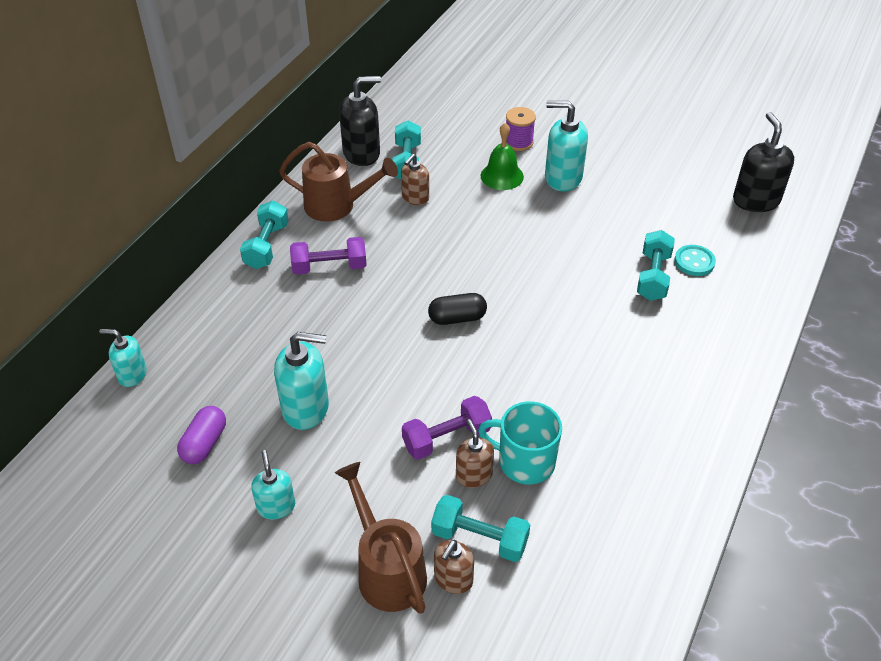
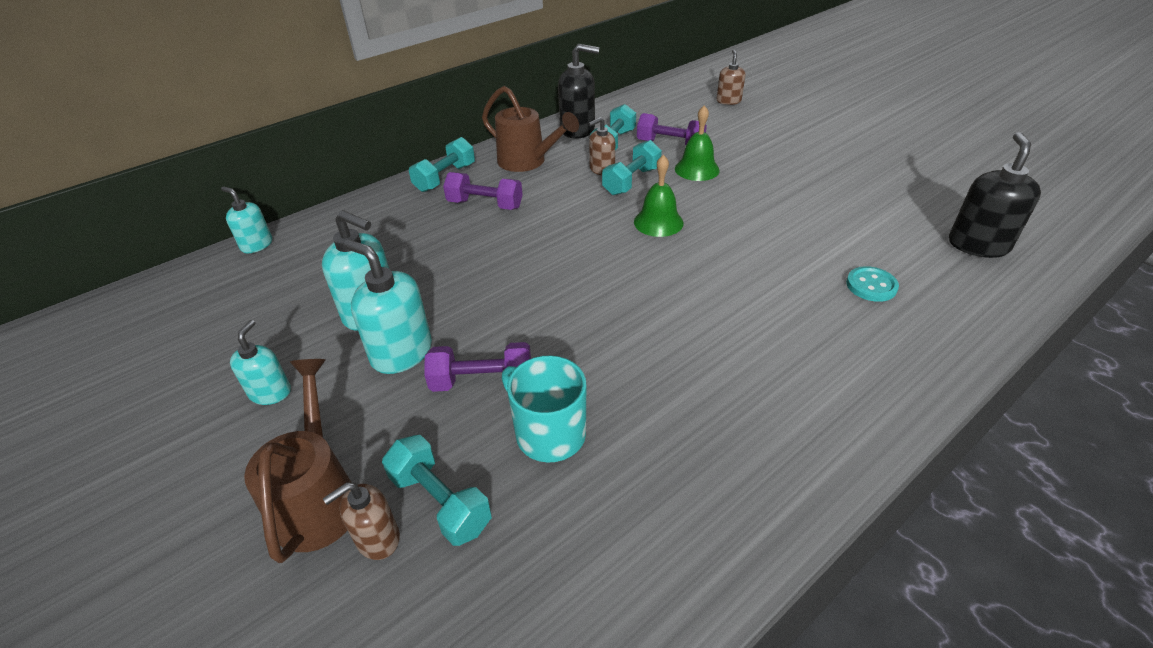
camera: 25 degrees right, 5 degrees down
(204, 443) = (261, 316): purple capsule -> none
(457, 318) = (572, 274): black capsule -> none
(462, 152) = (670, 144): none -> purple dumbbell
(473, 475) = (483, 429): brown soap dispenser -> brown soap dispenser (728, 101)
(499, 244) = (658, 222): none -> green bell
(518, 142) = (730, 147): purple spool -> none
(562, 178) = (758, 182): turquoise soap dispenser -> turquoise soap dispenser (401, 353)
(653, 276) = (812, 288): turquoise dumbbell -> turquoise dumbbell (631, 181)

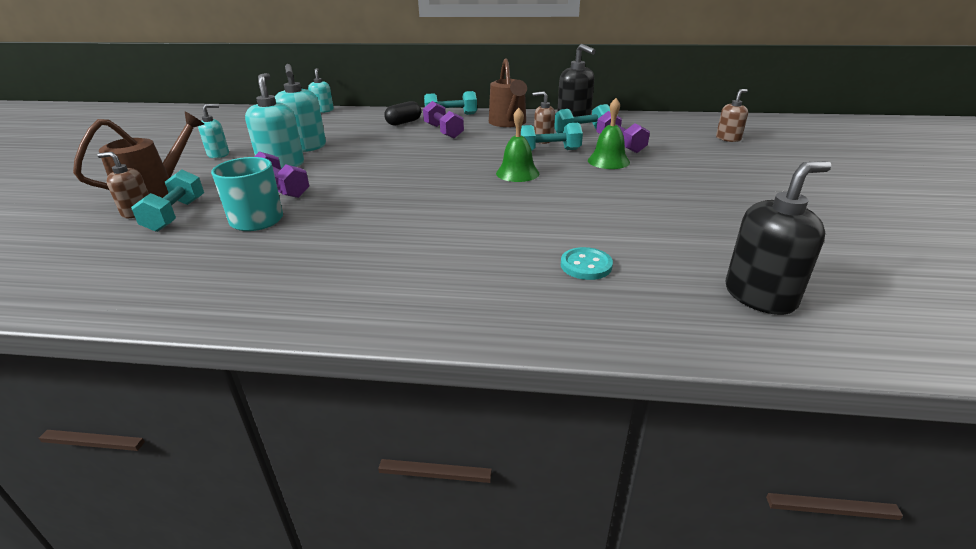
camera: 45 degrees right, 10 degrees down
(412, 213) = (404, 122): none -> black capsule

